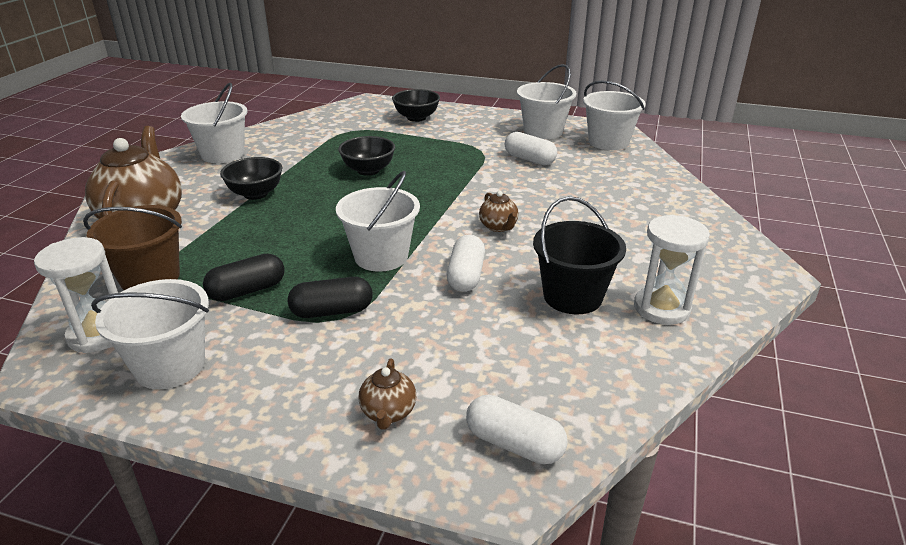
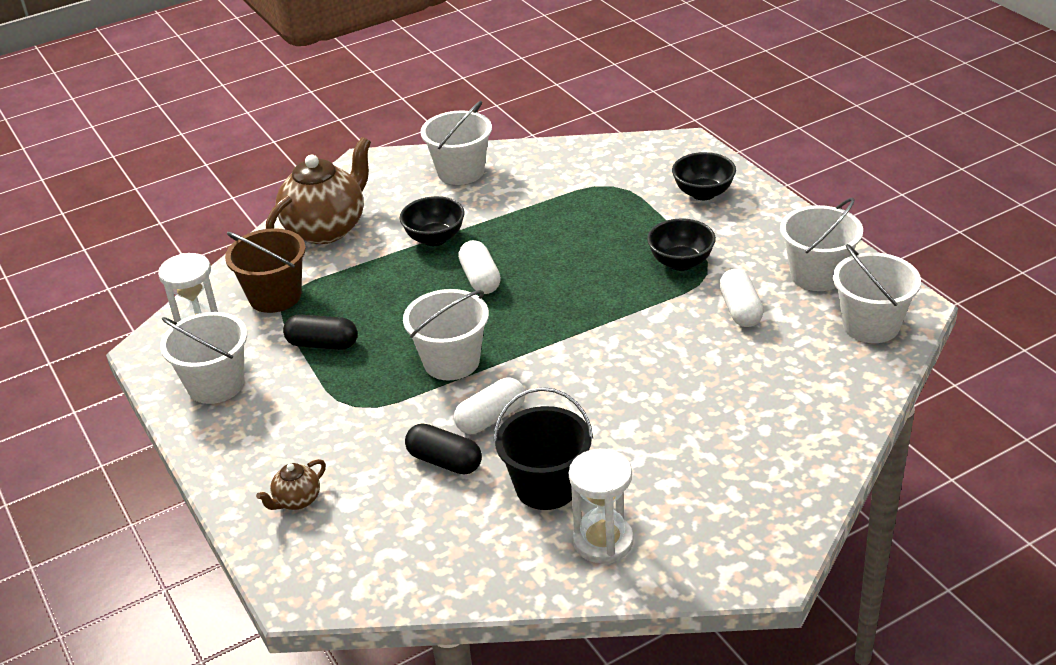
camera: 45 degrees right, 5 degrees up
(332, 311) = (356, 396): black capsule -> black capsule (444, 461)
(368, 170) = (561, 252): black bowl -> black bowl (681, 262)
(498, 227) = (588, 381): brown teapot -> none
(514, 444) = (341, 572): white capsule -> white capsule (480, 279)

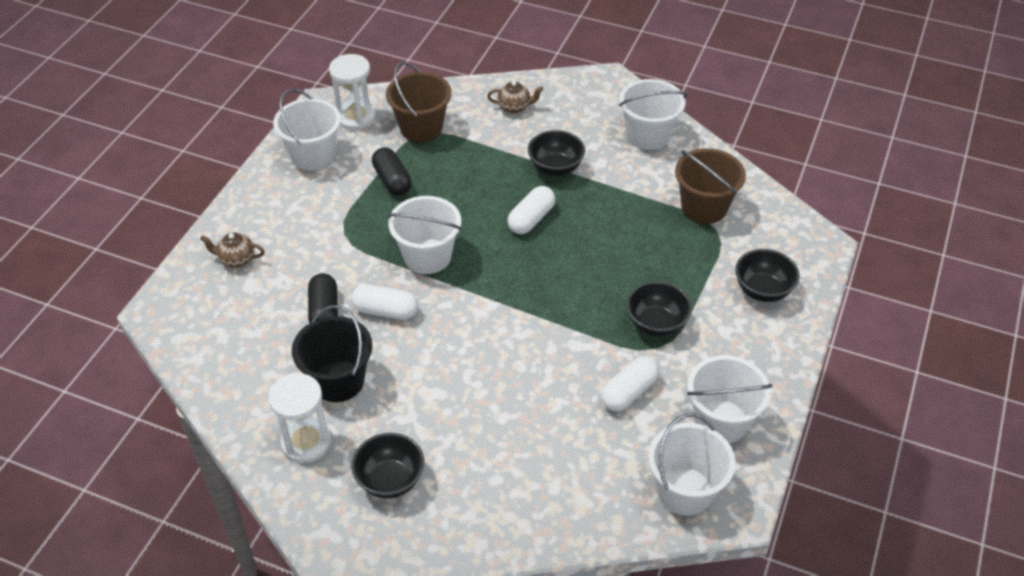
camera: 50 degrees right, 10 degrees up
(326, 229) = (514, 107): brown teapot -> brown teapot, size x0.45
(580, 181) = (704, 207): none -> brown bucket
(704, 499) = (390, 480): none -> black bowl

